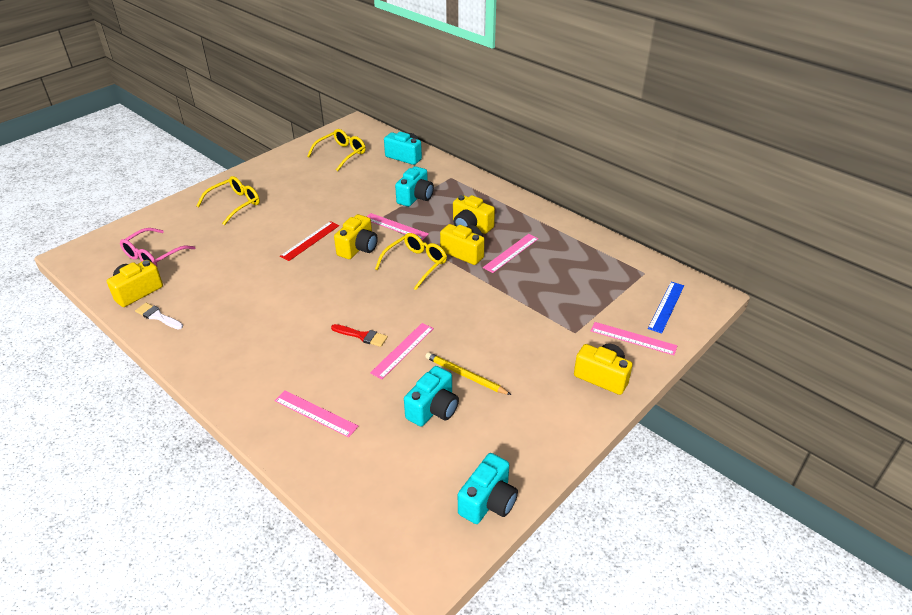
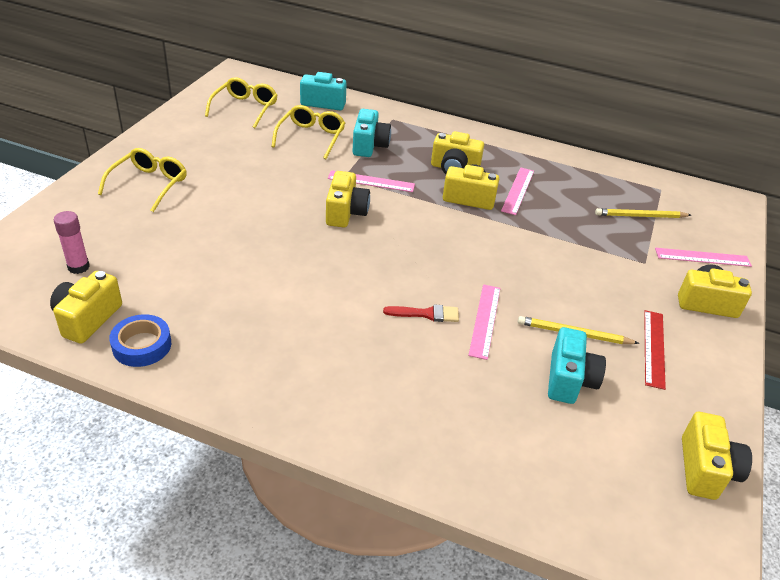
camera: 25 degrees left, 0 degrees up
(153, 255) = (78, 267): pink glasses -> pink glue stick
(158, 316) = (142, 345): white brush -> blue tape
(310, 240) = (280, 213): red ruler -> red ruler (653, 348)
(315, 413) = (441, 420): pink ruler -> none
(416, 264) = (426, 220): yellow glasses -> yellow glasses (311, 137)
(488, 501) = (705, 469): turquoise camera -> yellow camera
(604, 293) = (640, 216): none -> yellow pencil
(666, 306) = (706, 219): blue ruler -> none

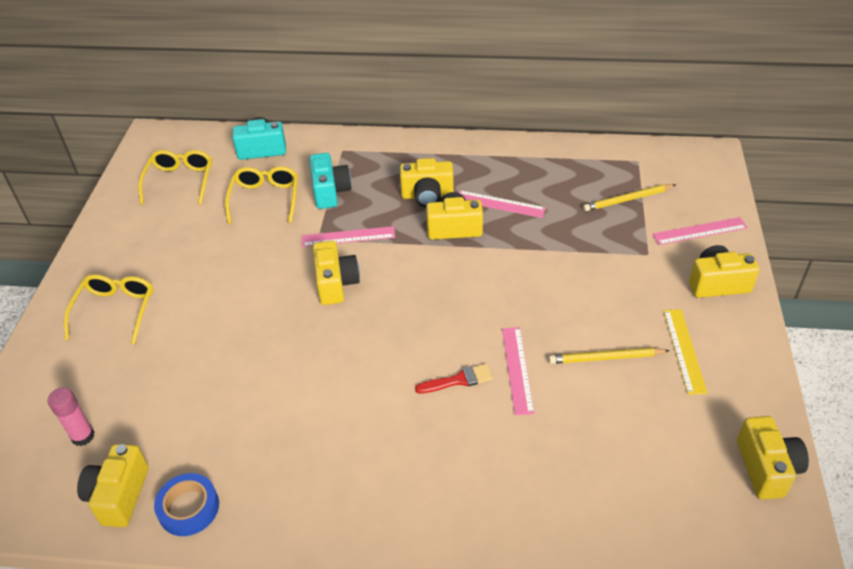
camera: 10 degrees left, 5 degrees up
(518, 190) = (500, 204): pink ruler -> pink ruler turned 75 degrees counterclockwise
(569, 380) = (617, 411): turquoise camera -> none
(653, 348) = (684, 350): red ruler -> yellow ruler

